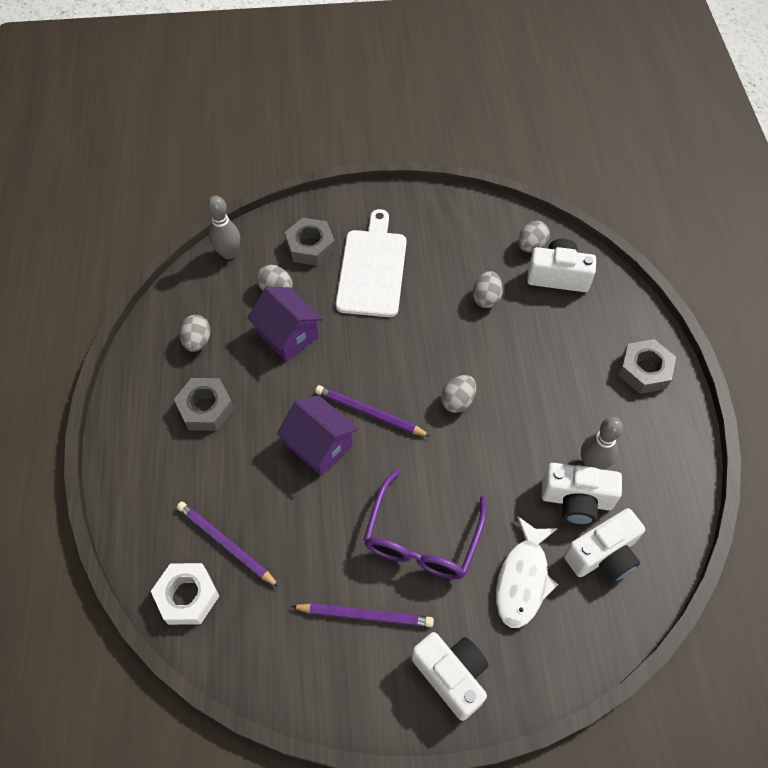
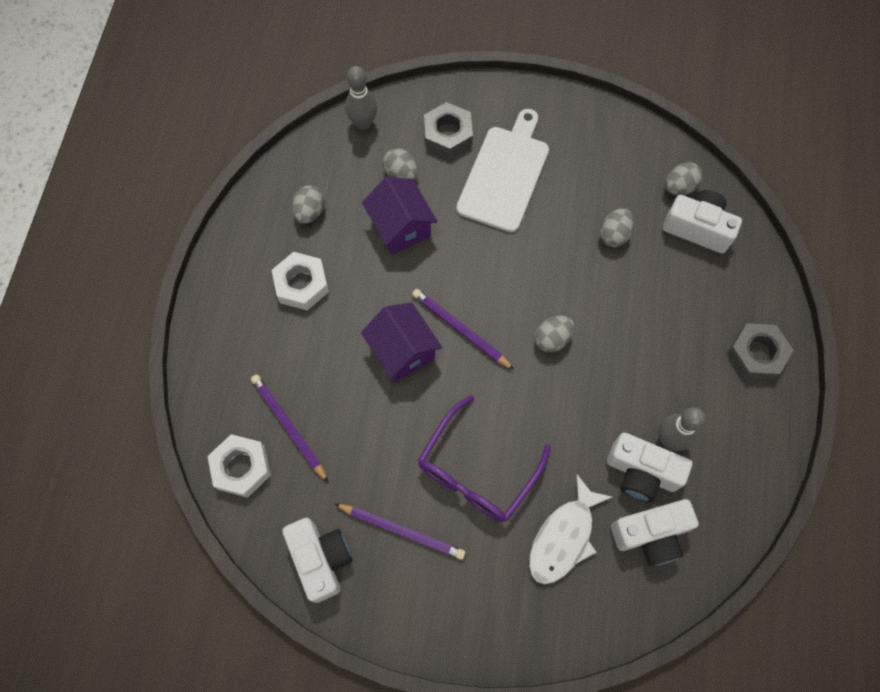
camera: 15 degrees right, 10 degrees up
(206, 408) = (301, 284): grey nut -> white nut
(451, 675) = (468, 610): white camera -> white camera (321, 559)

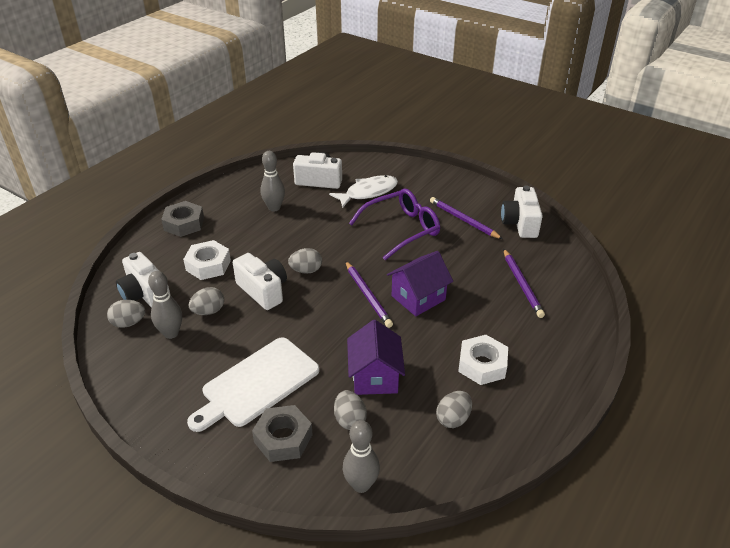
camera: 155 degrees left, 30 degrees down
(241, 467) = (563, 275): white nut -> white nut (208, 265)
(402, 351) = (418, 298): purple house -> purple house turned 60 degrees clockwise
(628, 193) = (171, 333): none -> grey bowling pin
(641, 472) = (303, 201): white camera -> white camera (263, 291)

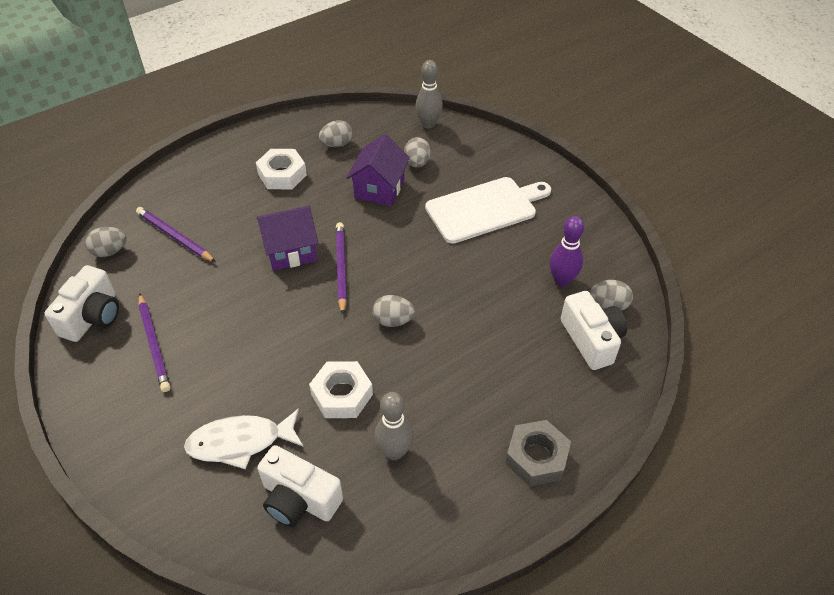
camera: 160 degrees left, 10 degrees up
(171, 333) = (562, 280): grey bowling pin -> purple bowling pin
(208, 265) = (510, 364): white nut -> white nut (342, 394)
(208, 311) = (519, 296): grey egg -> grey egg (110, 251)
(263, 291) = (452, 306): white camera -> none
(283, 438) = (475, 163): grey nut -> none
(401, 229) = (242, 352): purple glasses -> none
(522, 284) = (175, 236): purple pencil -> purple pencil turned 60 degrees counterclockwise

